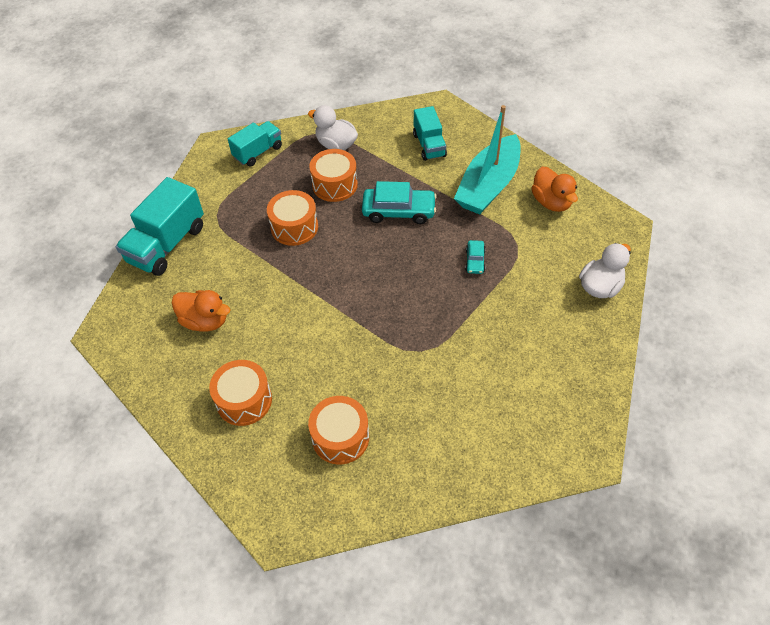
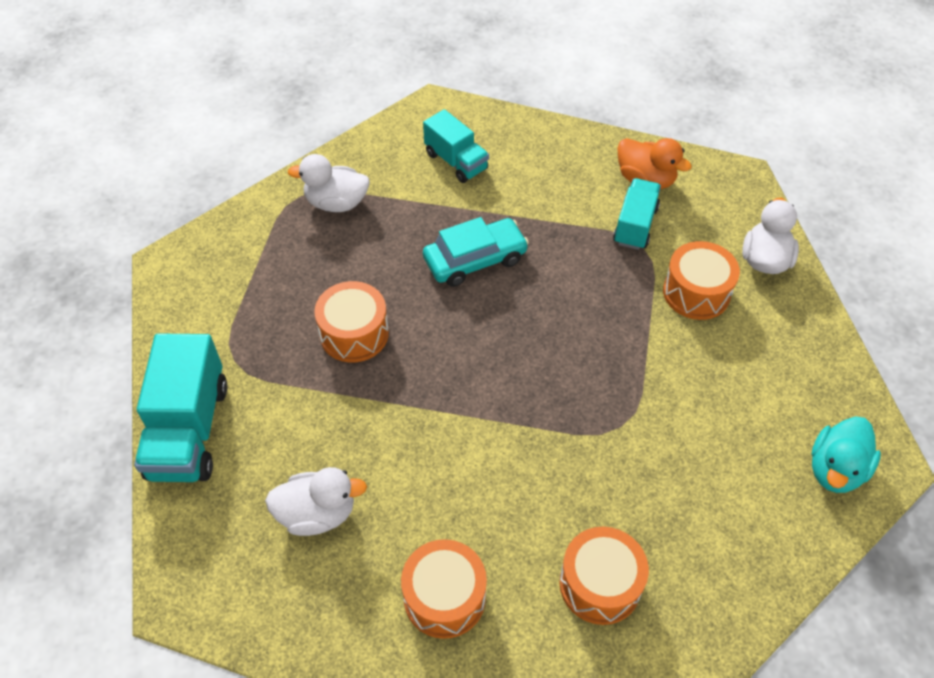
camera: 30 degrees left, 0 degrees up
(205, 321) = (317, 514): orange duck -> white duck
(258, 152) = (235, 251): turquoise truck -> turquoise truck (635, 225)
(335, 185) = (370, 256): orange drum -> orange drum (696, 292)
(475, 261) = (607, 286): turquoise car -> none
(488, 185) = (561, 186): turquoise boat -> none
(549, 442) = (835, 469): none -> turquoise duck

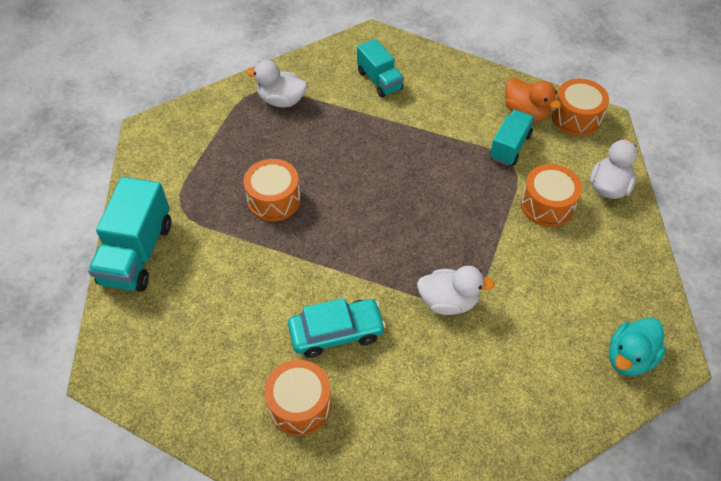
camera: 10 degrees right, 0 degrees up
(317, 514) = (218, 328): white duck -> white duck (448, 301)
(475, 260) = (378, 156): turquoise car -> turquoise car (336, 332)
(600, 584) = (421, 415): orange drum -> orange drum (576, 117)

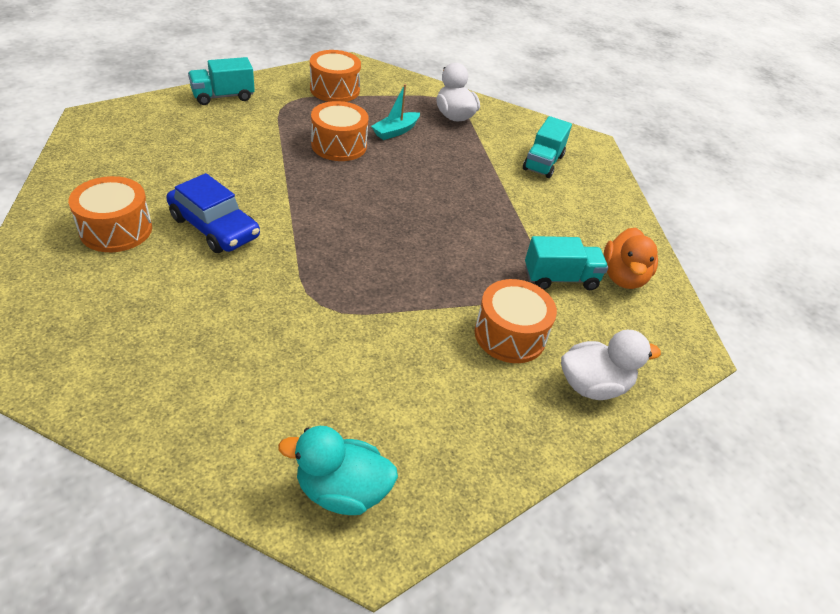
camera: 50 degrees right, 10 degrees down
(137, 253) = (223, 96): turquoise truck -> turquoise truck, size x0.62
(278, 151) = (395, 131): none -> turquoise boat
(336, 332) = (214, 227): turquoise car -> blue car
(448, 301) = (308, 294): white duck -> none
(576, 117) = (666, 322): orange drum -> orange drum (334, 90)

